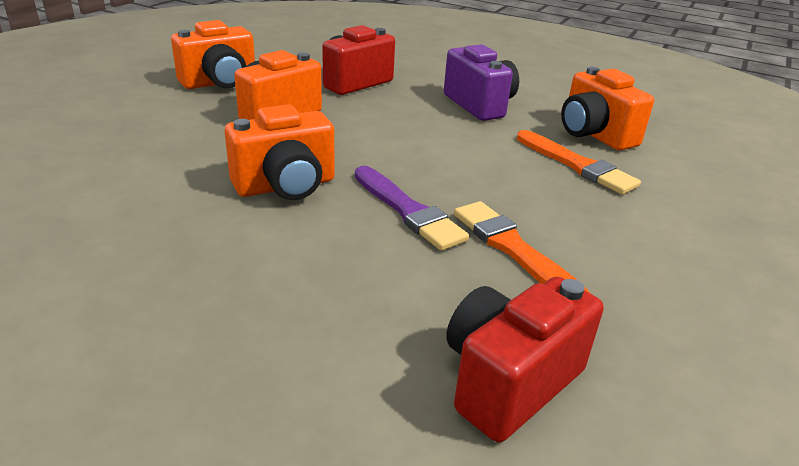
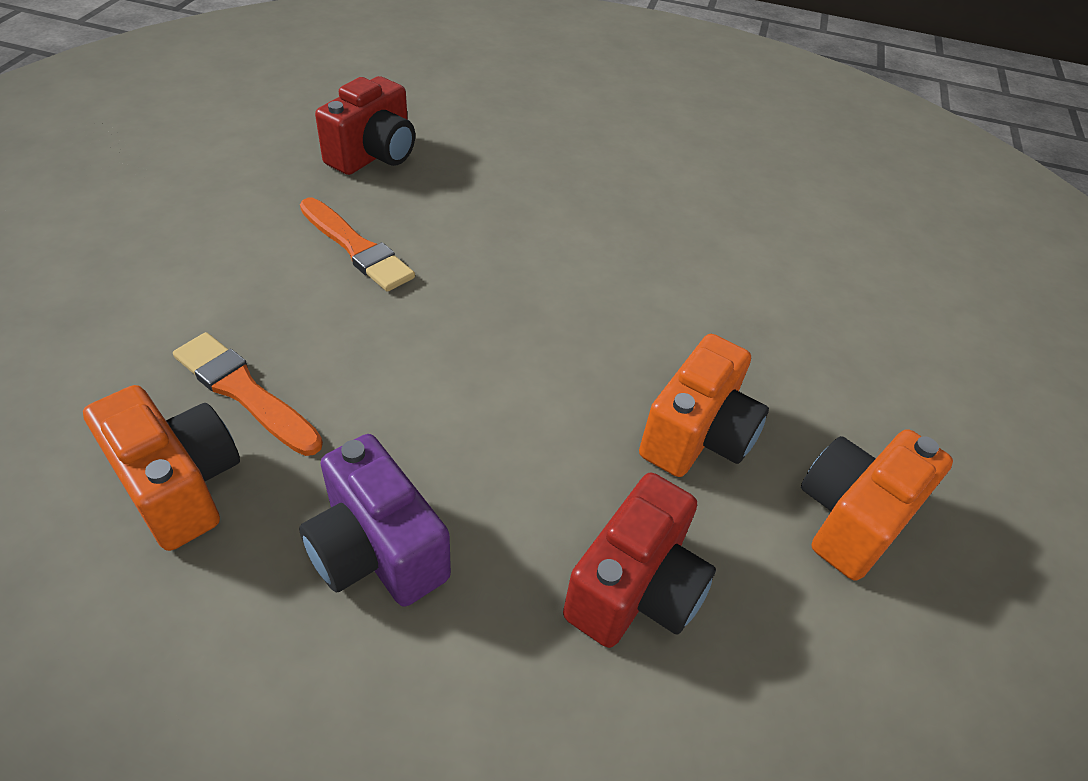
camera: 165 degrees right, 15 degrees up
(286, 186) = (597, 293): orange camera -> none
(408, 211) = (462, 279): purple brush -> none

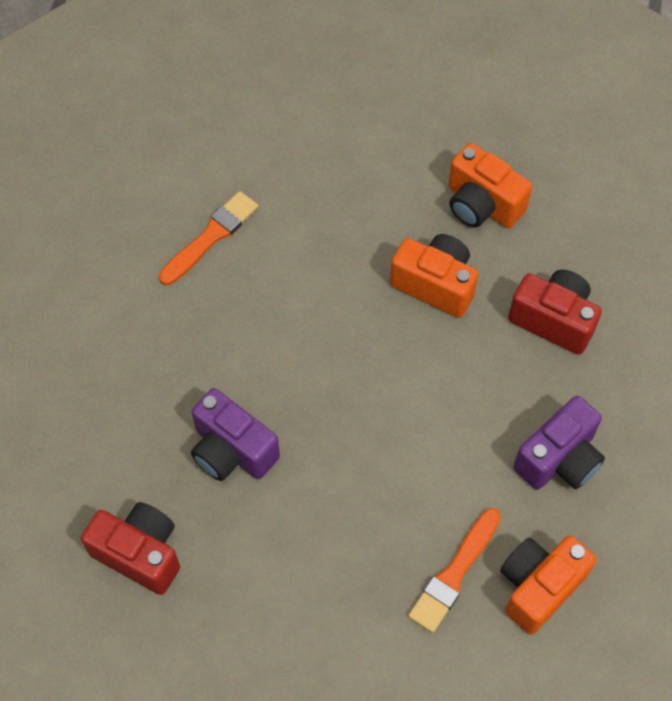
camera: 90 degrees left, 15 degrees up
(356, 248) = (282, 536): orange brush -> orange brush (211, 237)
(472, 223) = (232, 451): none -> purple camera

